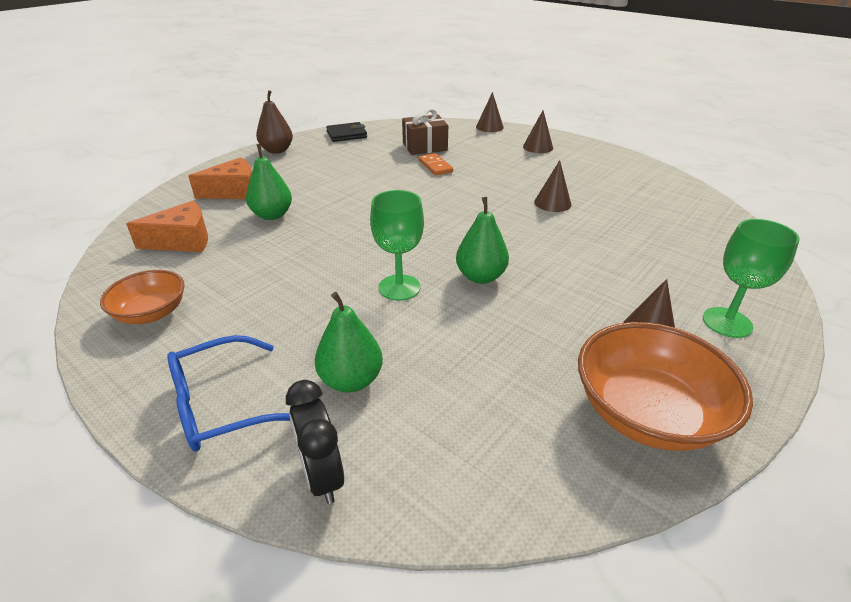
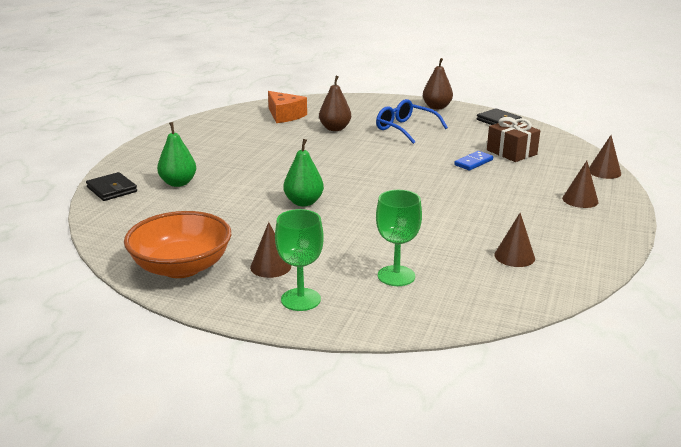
camera: 70 degrees right, 10 degrees down
(151, 313) = (211, 128): orange bowl -> none
(222, 405) = (150, 160): blue glasses -> blue glasses (405, 129)
(234, 191) = (357, 111): orange cheese -> none
(272, 215) = (335, 128): green pear -> brown pear
(322, 476) = (112, 189): black clock -> black wallet
(399, 287) = (273, 180): green goblet -> green goblet (396, 276)
(435, 166) = (473, 162): orange domino -> blue domino
(552, 203) = (450, 217): brown cone -> brown cone (514, 256)

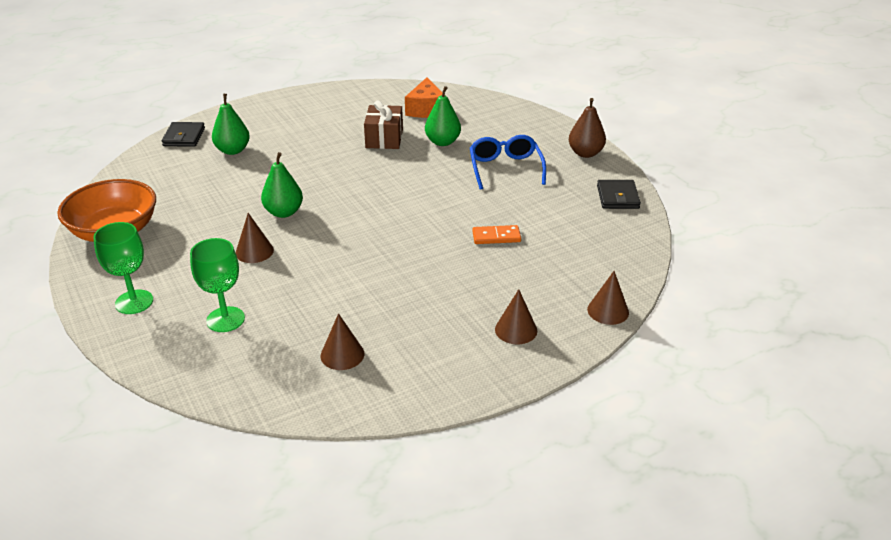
camera: 40 degrees right, 10 degrees up
(270, 266) = (164, 262): brown cone -> brown cone (254, 251)
(335, 128) = (442, 142): brown pear -> green pear
(473, 162) = (496, 237): blue domino -> orange domino
(511, 152) = (556, 242): brown gift -> brown gift (384, 138)

